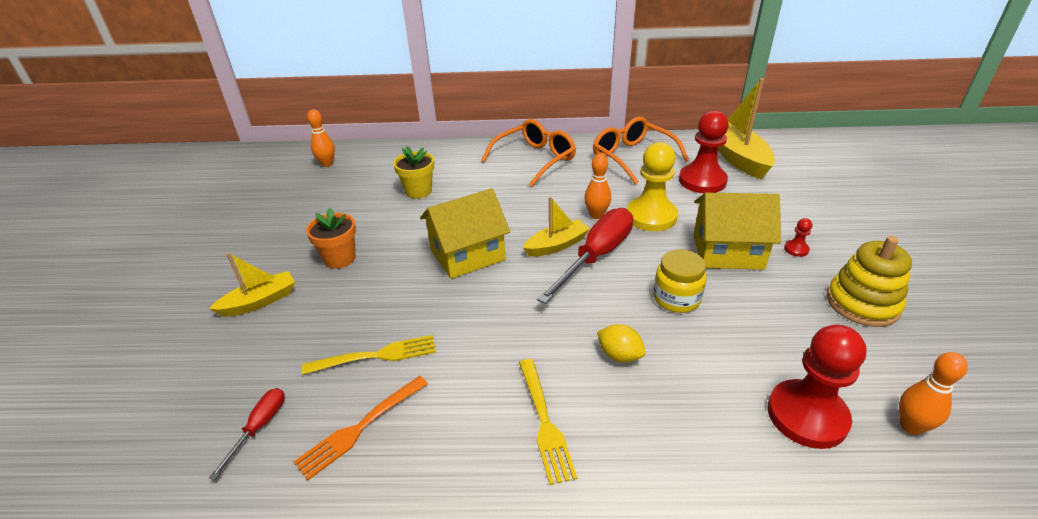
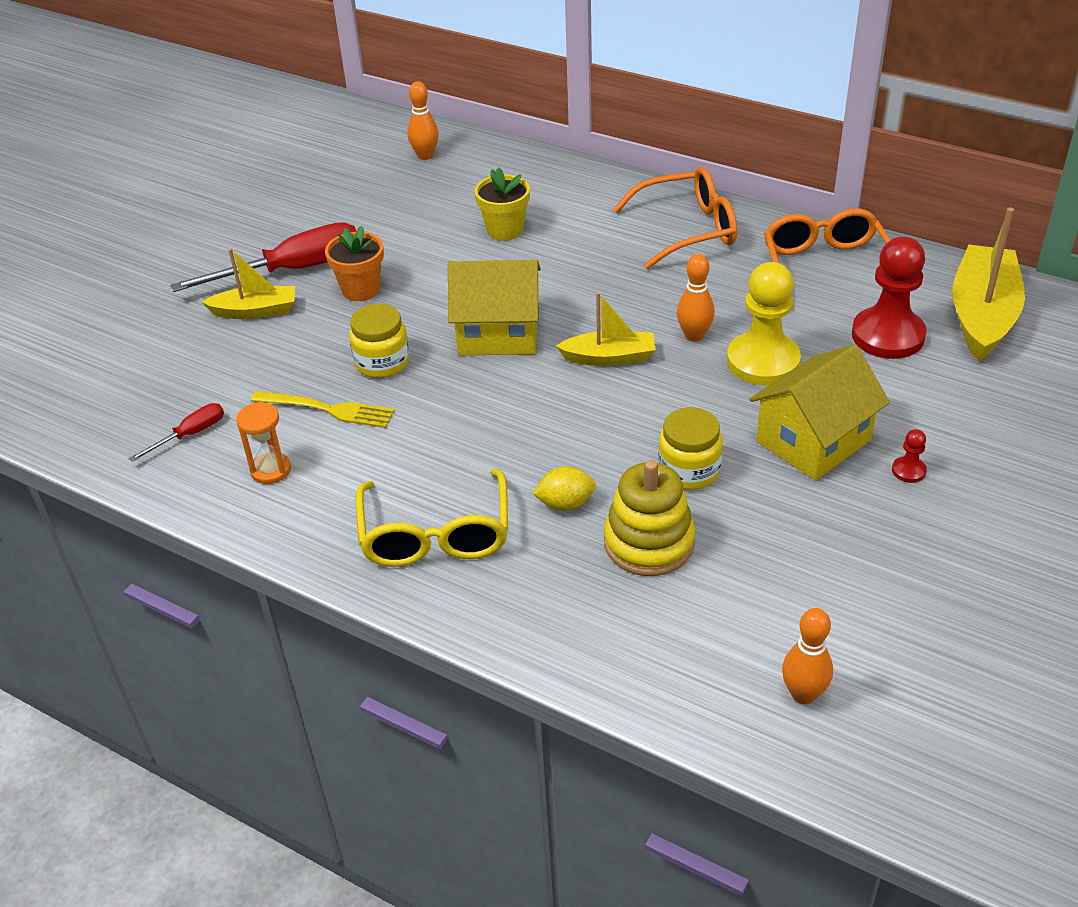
camera: 30 degrees right, 5 degrees up
(360, 428) = (271, 470): orange fork -> orange hourglass
(395, 304) = (382, 362): none -> yellow jar
(544, 423) = (435, 534): yellow fork -> yellow glasses
(596, 256) = (643, 388): red screwdriver -> red screwdriver (293, 270)
(619, 355) = (565, 504): yellow lemon -> yellow lemon turned 75 degrees counterclockwise
(727, 251) = (813, 441): yellow house -> yellow house turned 75 degrees counterclockwise
(807, 415) = (701, 638): red pawn -> none
(862, 303) = (912, 563): yellow stacking toy -> yellow stacking toy (649, 543)

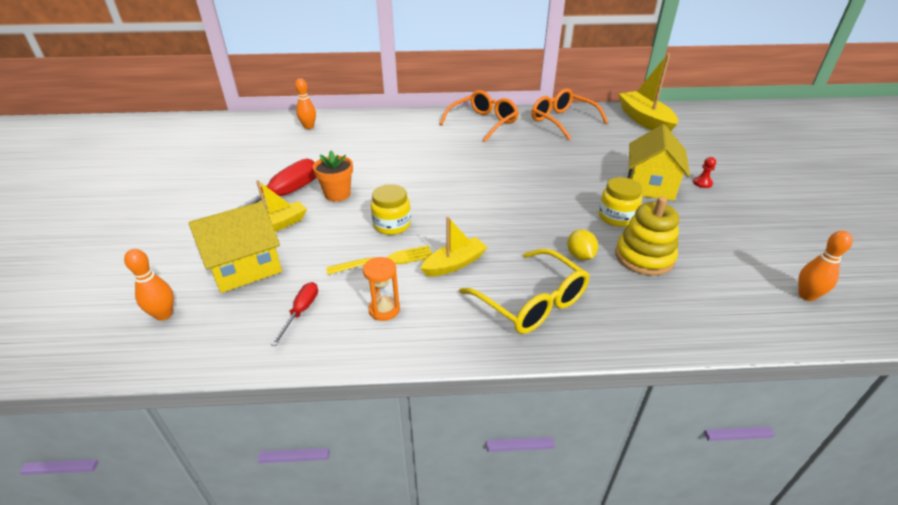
camera: 35 degrees left, 5 degrees down
(498, 333) = (443, 190): yellow house -> yellow house (245, 267)
(505, 230) = (392, 146): yellow flower pot -> none
(565, 504) = (580, 256): yellow lemon -> yellow lemon turned 60 degrees counterclockwise
(609, 357) = (514, 183): yellow boat -> yellow boat (454, 264)
(694, 336) = (542, 161): orange bowling pin -> orange bowling pin (164, 315)
(763, 361) = (585, 162): yellow pawn -> none
(888, 336) = (621, 137): red pawn -> none

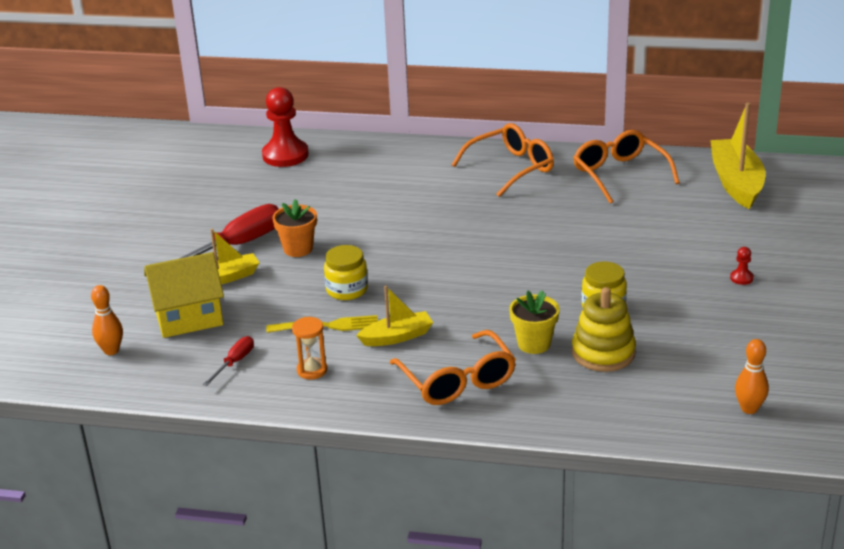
camera: 15 degrees right, 5 degrees down
(309, 127) = (285, 155): orange bowling pin -> red pawn
(531, 302) = (457, 380): yellow glasses -> orange glasses
(580, 256) = (534, 344): yellow lemon -> yellow flower pot
(650, 185) = (672, 274): yellow house -> none

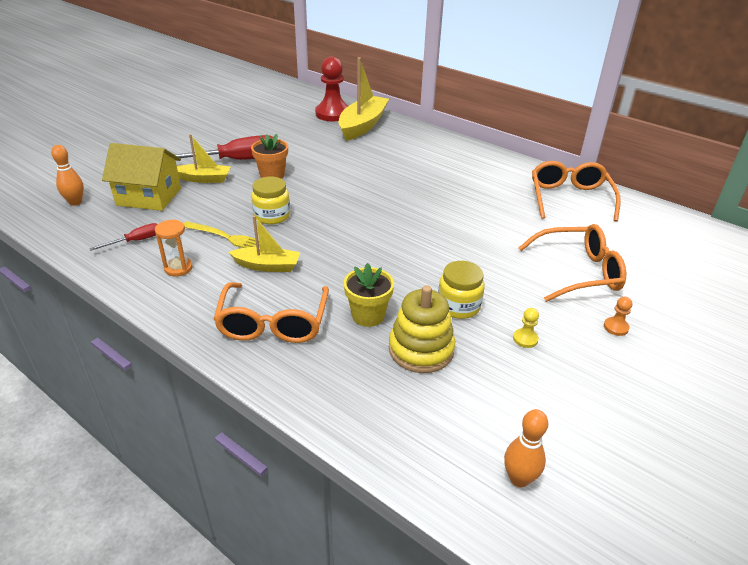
camera: 25 degrees right, 5 degrees up
(510, 168) = (483, 168): orange glasses -> orange glasses (577, 272)
(679, 313) = (525, 339): none -> yellow pawn
(736, 183) = (673, 237): yellow boat -> yellow boat (362, 125)
(741, 278) = (616, 327): red pawn -> orange pawn

